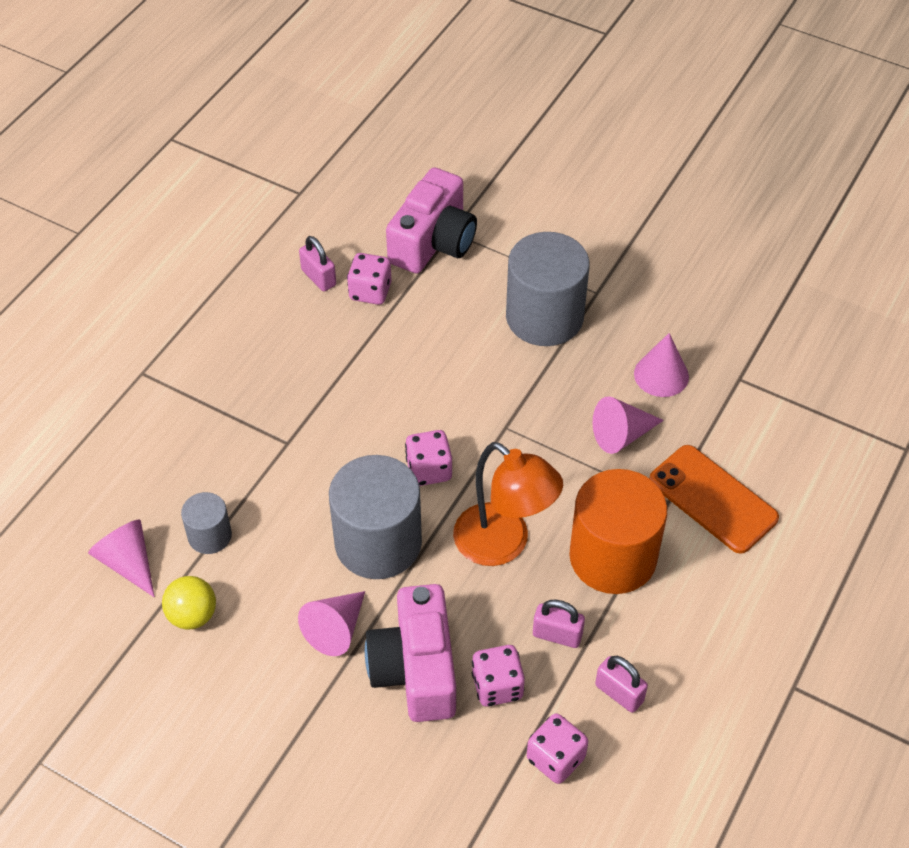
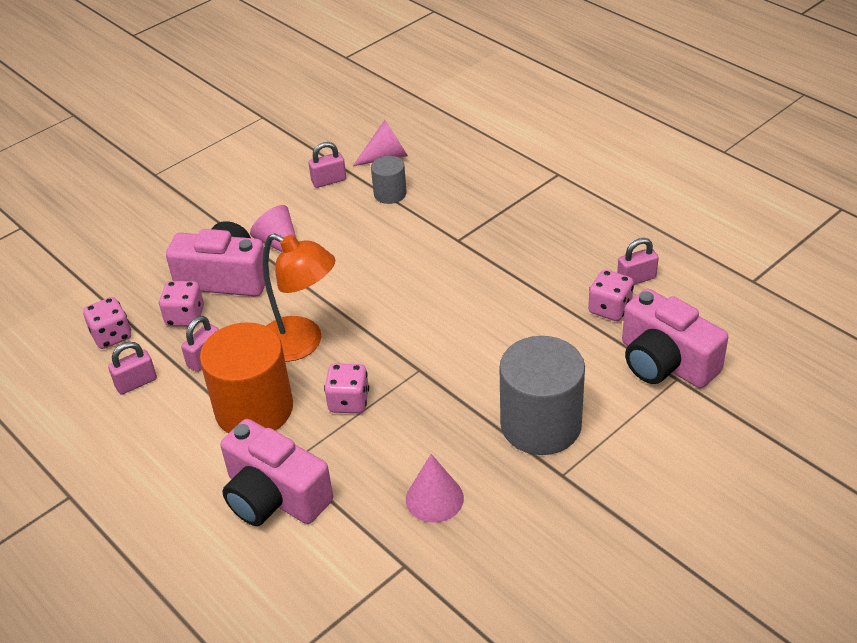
camera: 110 degrees right, 10 degrees down
(192, 615) = (329, 181): yellow ball -> pink padlock
(378, 542) = (340, 275): grey cylinder -> none
(429, 470) = (395, 313): pink dice -> pink dice (349, 401)
(503, 544) = (302, 344): orange lamp -> orange lamp turned 120 degrees counterclockwise
(622, 435) = (375, 448): pink cone -> none
(713, 499) = (274, 496): orange phone -> pink camera

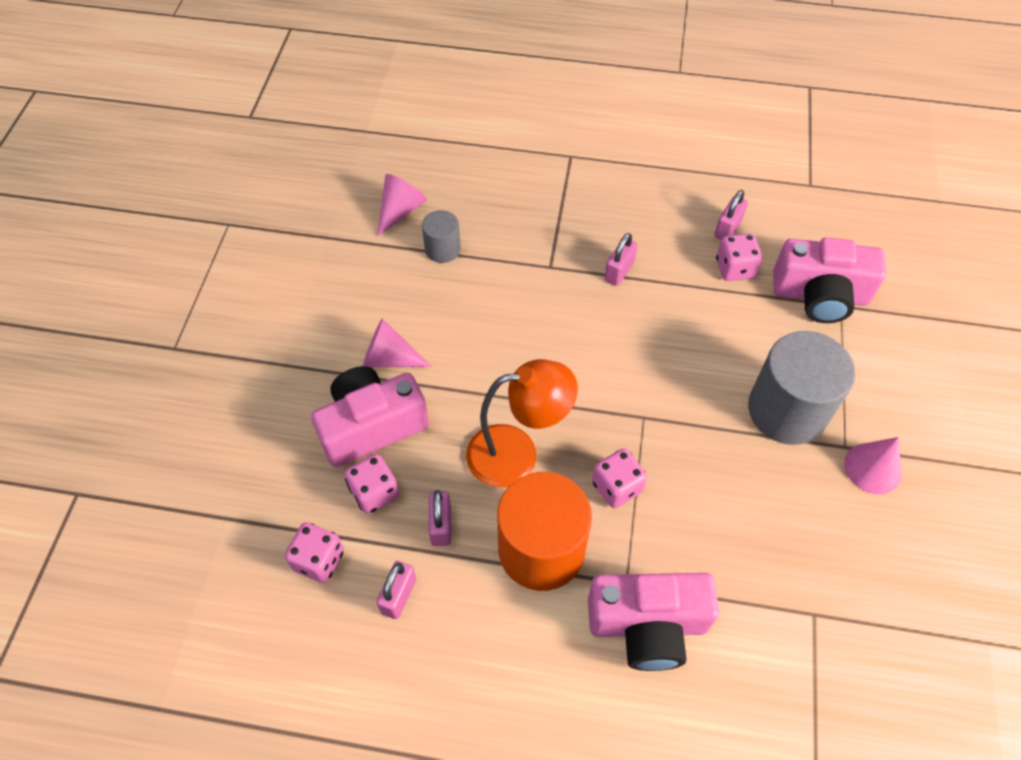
camera: 40 degrees left, 15 degrees up
(329, 181) = (370, 264): pink padlock -> pink padlock (619, 271)
(434, 498) = (776, 534): pink cone -> pink cone (872, 468)

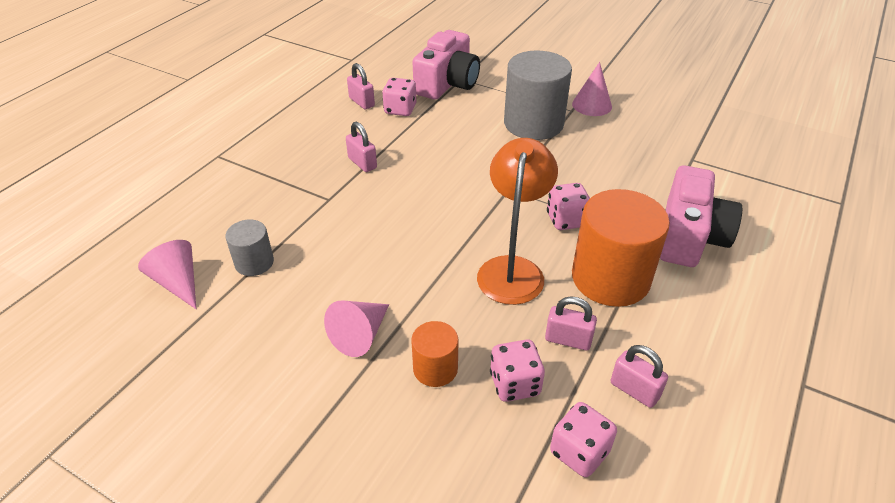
camera: 70 degrees left, 15 degrees down
(371, 426) = (435, 368): pink camera -> orange cylinder

